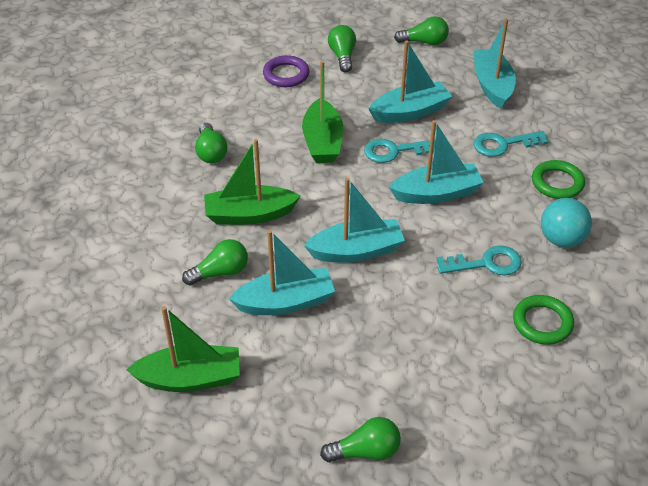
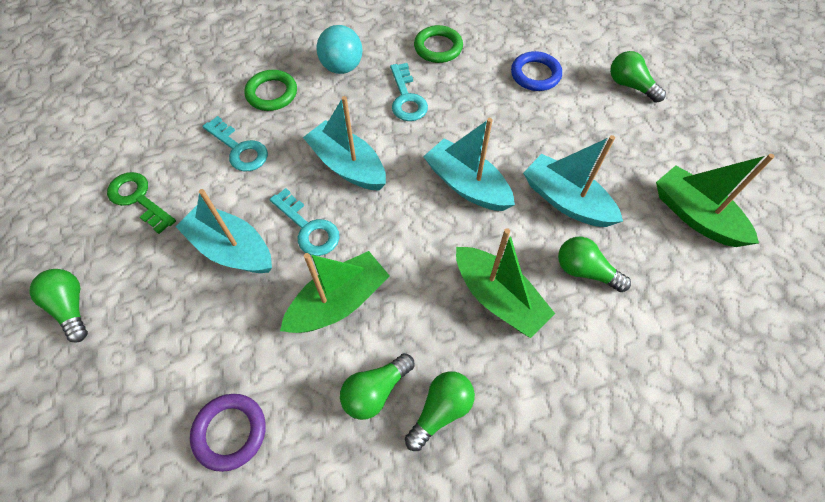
camera: 125 degrees left, 15 degrees up
(342, 56) = (150, 386): green light bulb -> green light bulb (375, 391)
(444, 378) = (535, 74): none -> blue ring
(486, 263) = (406, 98): turquoise key -> turquoise key turned 150 degrees counterclockwise
(492, 85) = (138, 199): turquoise boat -> green key

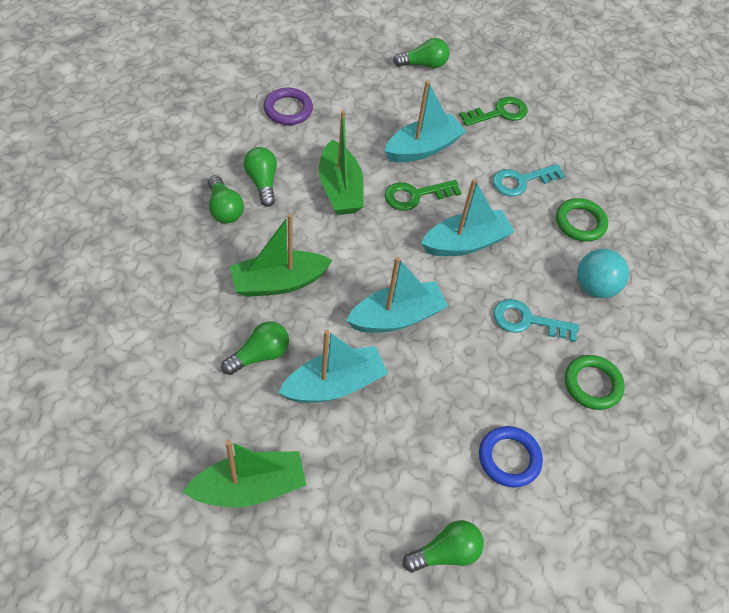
camera: 110 degrees right, 5 degrees down
(308, 228) = (415, 195): turquoise key -> green key

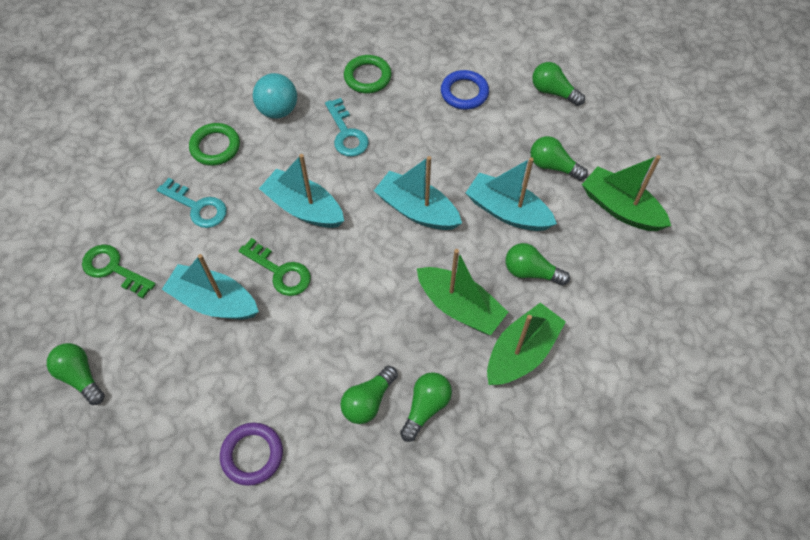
camera: 120 degrees left, 5 degrees up
(340, 189) = (322, 333): green boat -> green boat (521, 352)
(350, 467) = (553, 166): none -> green light bulb

